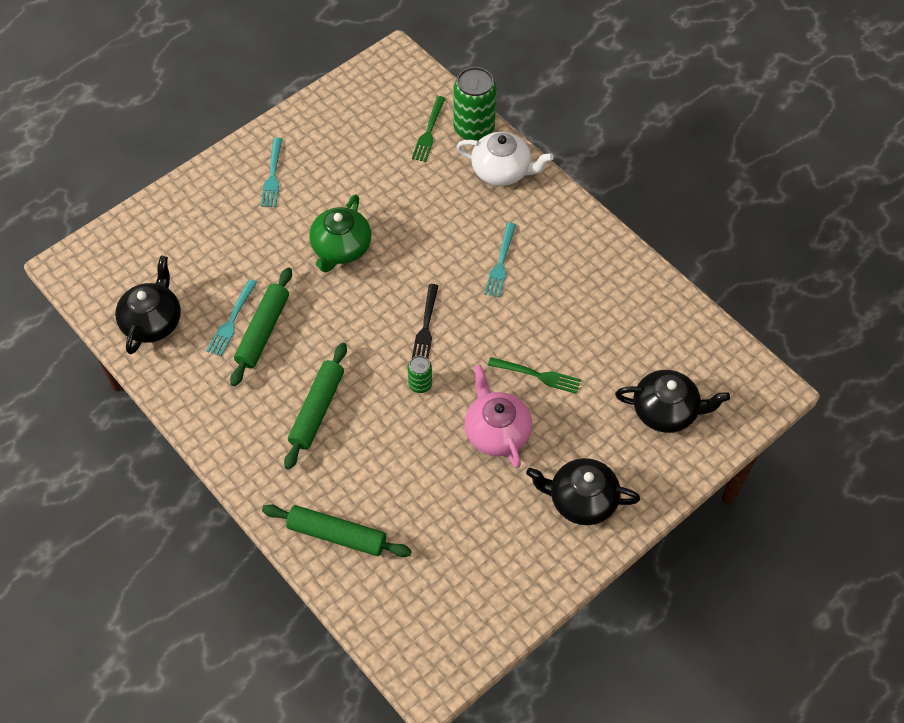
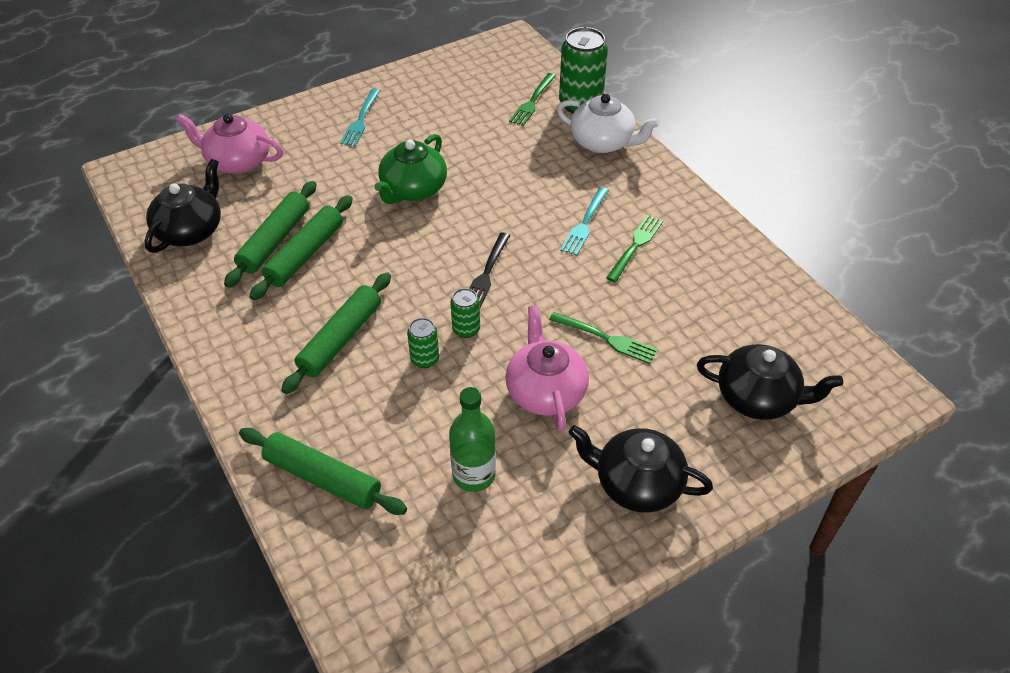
camera: 10 degrees right, 10 degrees down
(171, 240) = (237, 161): none -> pink teapot
(231, 321) = (274, 240): turquoise fork -> green rolling pin
(392, 418) = (425, 359): none -> green can
(454, 513) = (474, 474): none -> green bottle
(548, 279) = (635, 245): none -> green fork

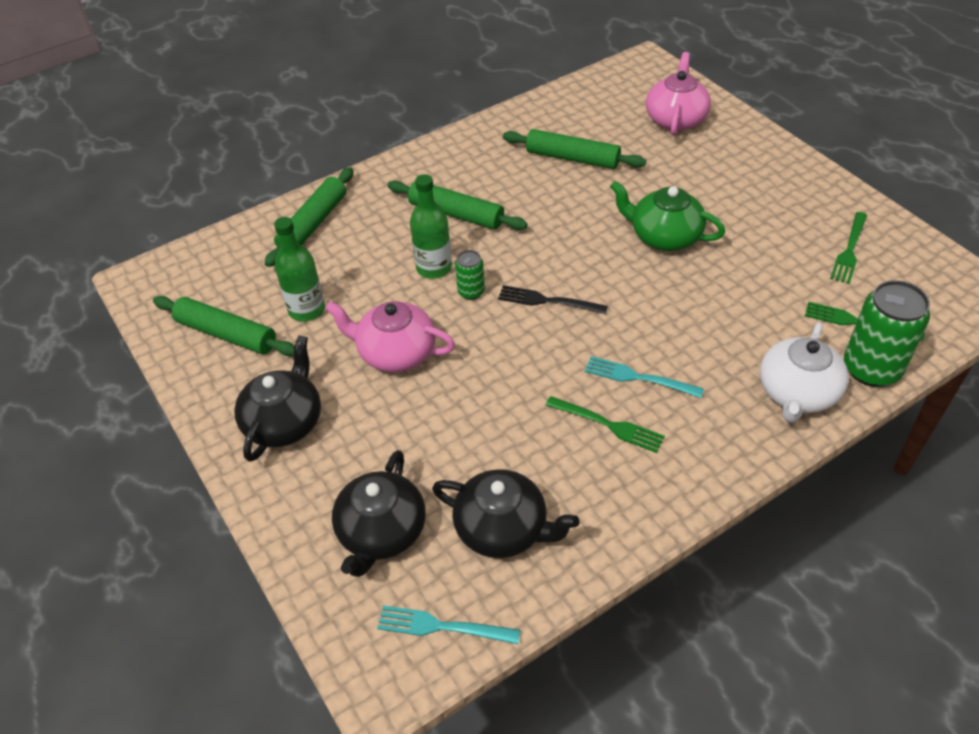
camera: 90 degrees right, 0 degrees up
(191, 230) = (577, 110): black teapot -> black teapot (503, 529)
(305, 254) = (557, 179): green rolling pin -> green rolling pin (226, 334)
(361, 120) = (767, 186): turquoise fork -> turquoise fork (442, 626)
(425, 359) = (434, 268): green can -> green bottle
(545, 391) = (395, 352): pink teapot -> pink teapot turned 150 degrees counterclockwise
(606, 338) = (463, 399): green fork -> green fork (849, 250)

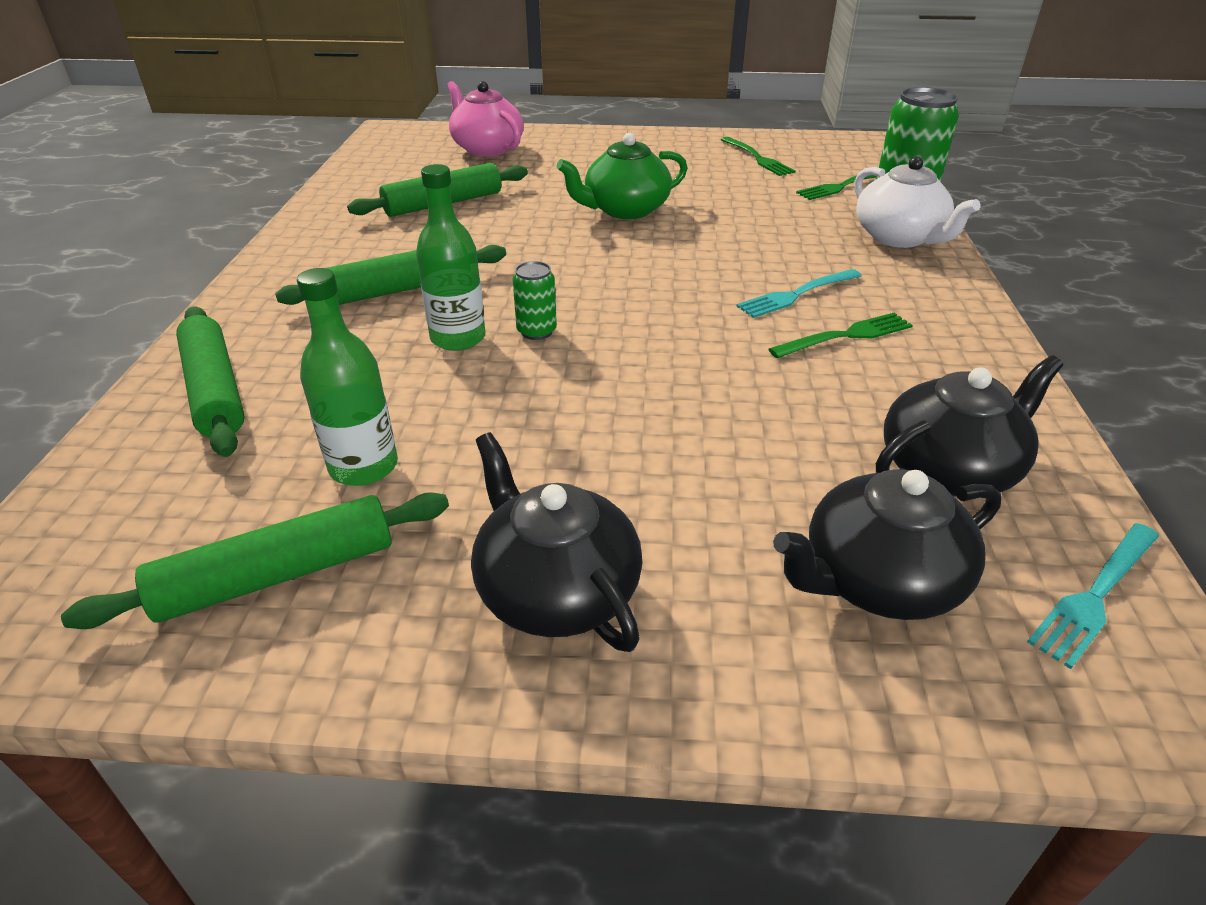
camera: 55 degrees left, 10 degrees down
(381, 532) = (877, 580): black teapot -> black teapot turned 105 degrees clockwise
(395, 352) = (557, 425): pink teapot -> none
(547, 301) = (621, 295): black fork -> none

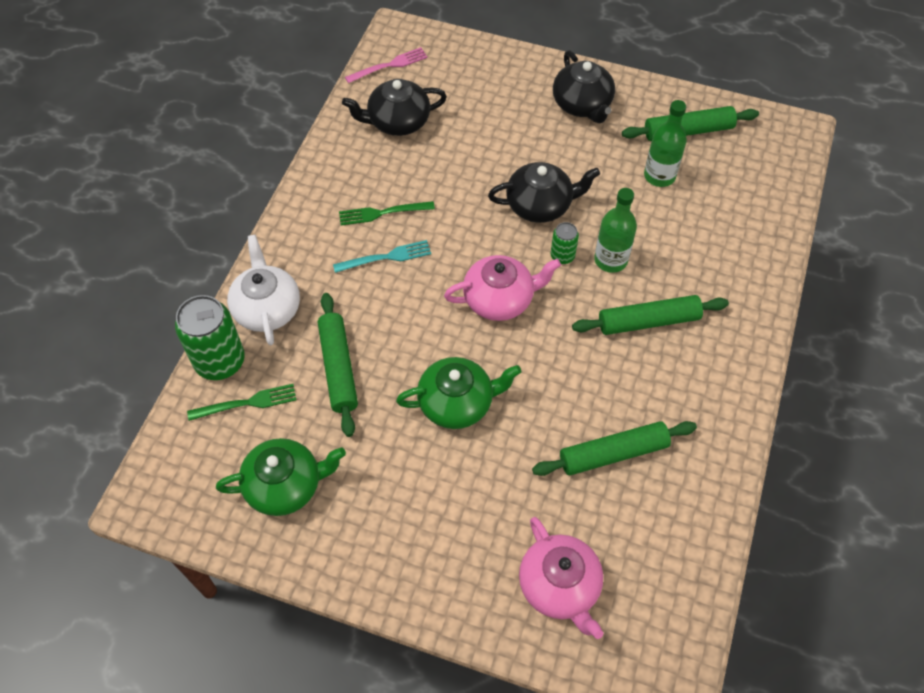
camera: 165 degrees left, 20 degrees up
(215, 391) = (745, 243): green rolling pin -> green rolling pin (338, 368)
(613, 281) = (500, 299): none -> pink teapot
(758, 158) = (285, 485): green fork -> green teapot
(877, 580) = (462, 85): black teapot -> black teapot (540, 205)
(1095, 595) = (389, 65): turquoise fork -> pink fork

